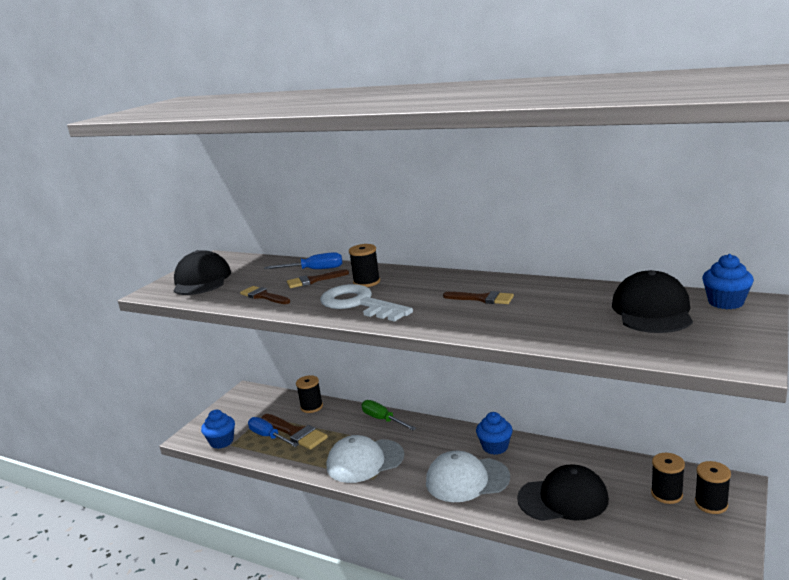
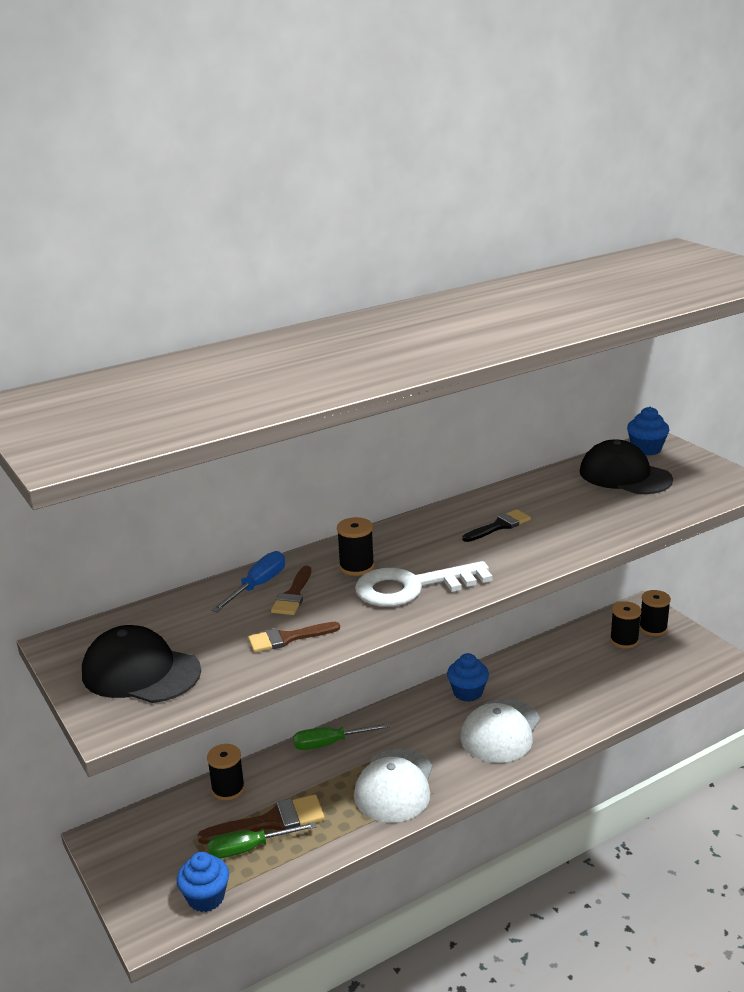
camera: 60 degrees left, 5 degrees up
(268, 436) = (249, 848): blue screwdriver -> green screwdriver
(483, 299) = (499, 526): brown brush -> black brush
(563, 498) = (581, 691): black cap -> none

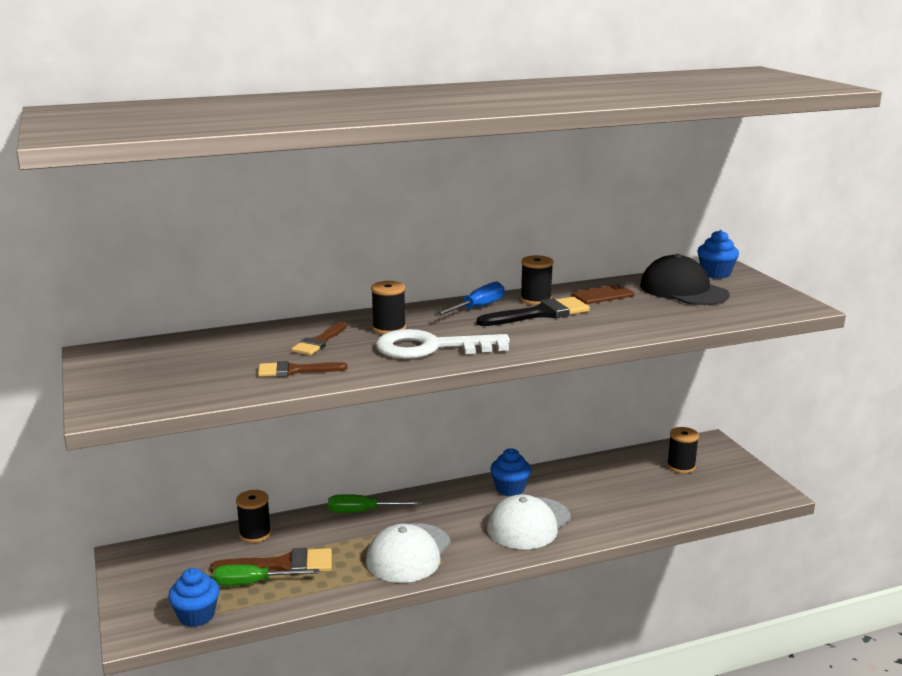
camera: 10 degrees right, 5 degrees down
(140, 672) = (151, 379): black cap -> none
(257, 586) = (291, 332): blue screwdriver -> blue screwdriver (477, 308)
(499, 526) = (540, 314): black brush -> black brush, size x1.53
(550, 492) = (602, 295): none -> brown phone
(653, 628) = (714, 460): black spool -> black spool (536, 300)

